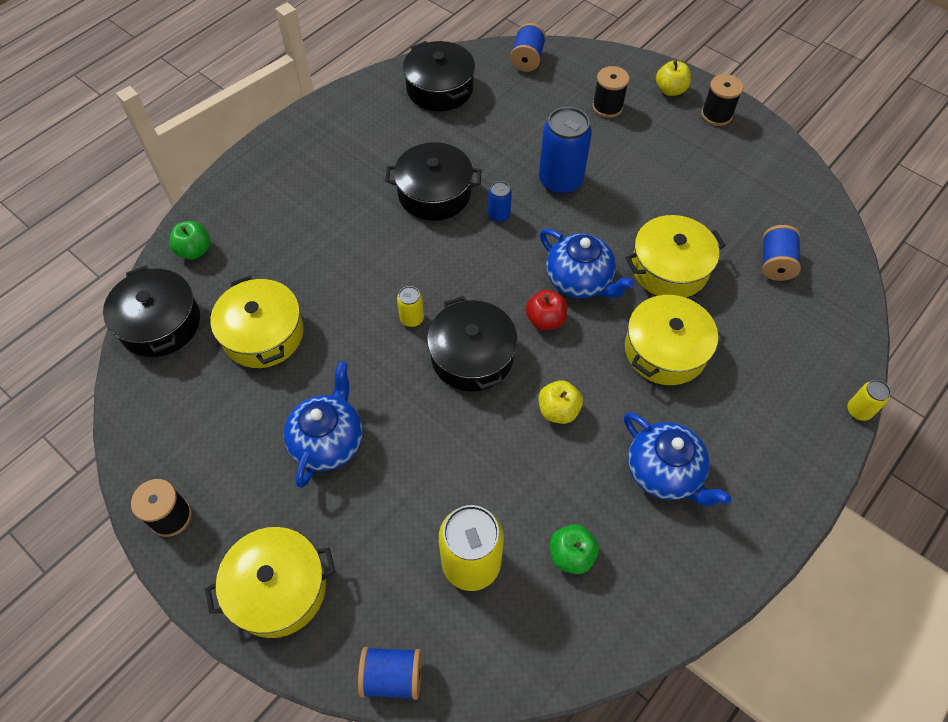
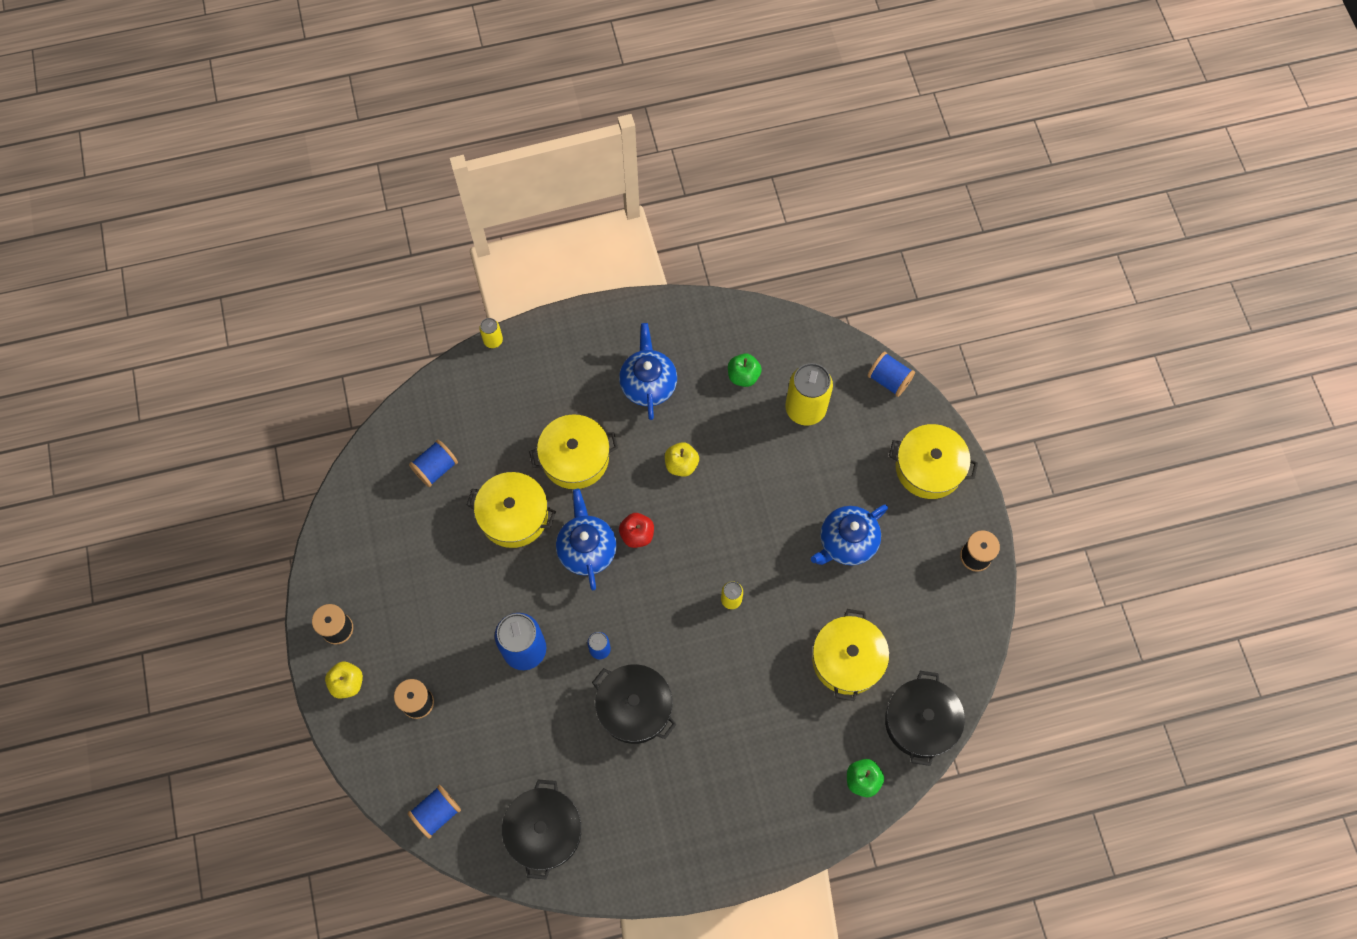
camera: 145 degrees left, 10 degrees up
(472, 356) = (709, 541): black pot -> none

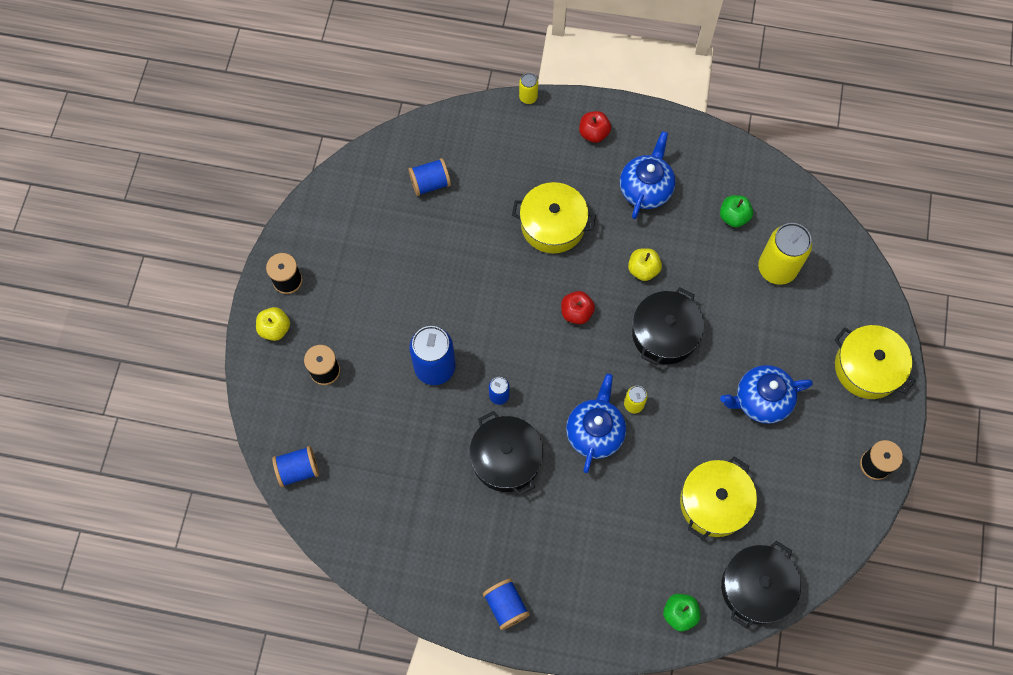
camera: 25 degrees right, 0 degrees up
(514, 515) = (478, 251): yellow pot -> none
(544, 831) = (380, 527): black pot -> black pot (665, 333)
(573, 350) = (593, 133): none -> red apple
(587, 549) = (527, 306): blue teapot -> blue teapot (595, 432)
(888, 380) = (865, 275): blue spool -> blue spool (506, 606)

